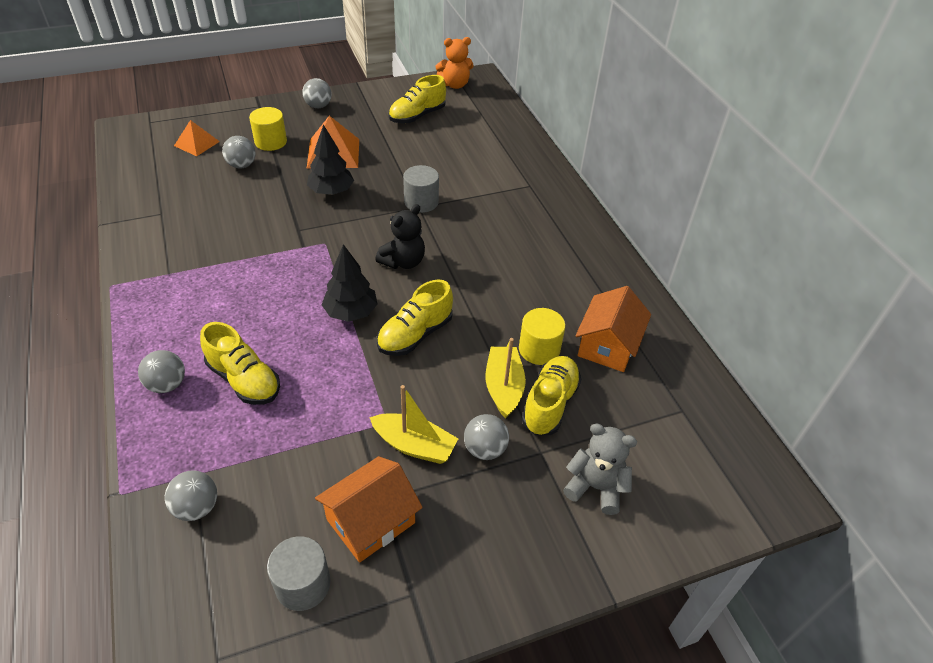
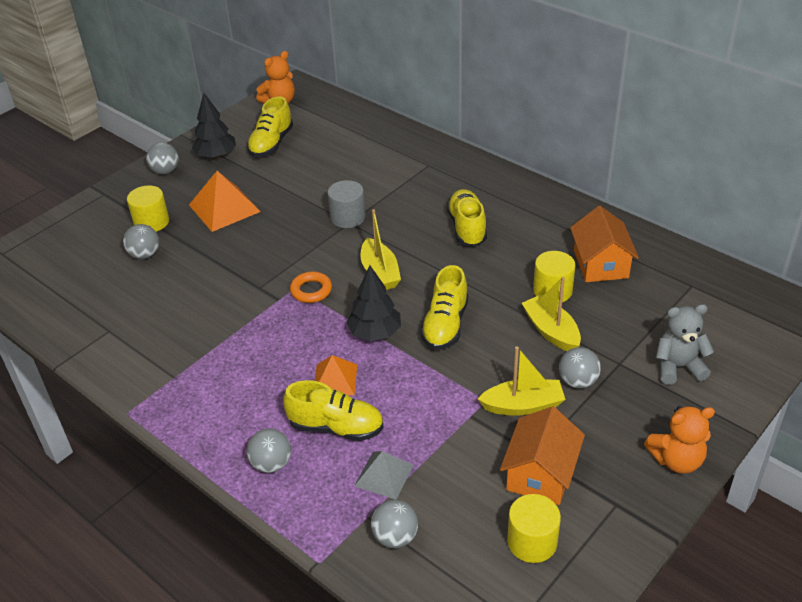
camera: 25 degrees left, 5 degrees down
(197, 143) = (76, 253): orange pyramid -> orange pyramid (335, 379)
(241, 444) = (384, 475): none -> grey pyramid
(303, 584) = (532, 542): grey cylinder -> yellow cylinder
(331, 192) = (257, 242): black tree -> black tree (216, 155)
(335, 251) = (311, 290): none -> orange ring
(403, 262) = (380, 273): black teddy bear -> yellow boat
(510, 583) = (676, 460): none -> orange teddy bear
(550, 404) = (596, 326): yellow shoe -> yellow shoe (467, 228)

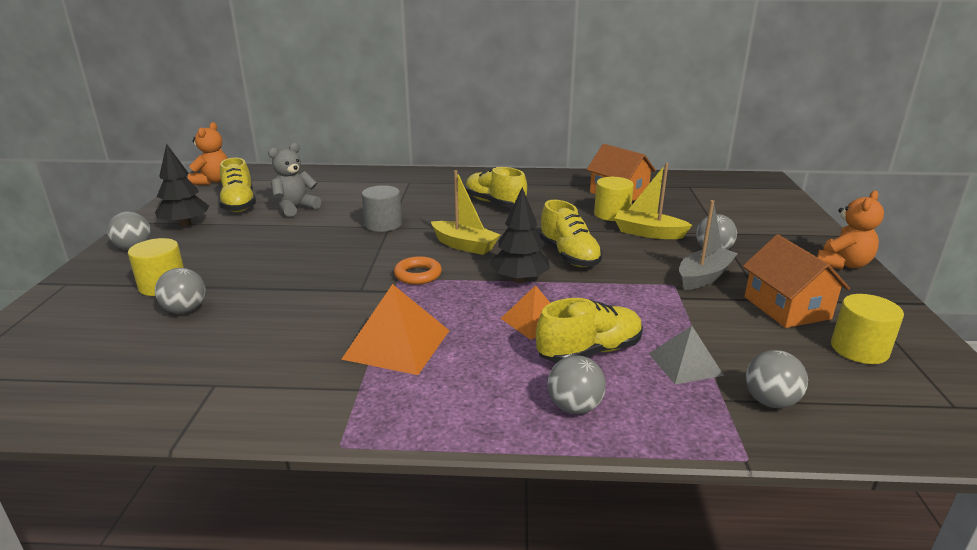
camera: 40 degrees left, 15 degrees down
(224, 208) = (243, 252): orange pyramid -> orange pyramid (397, 344)
(523, 405) = (704, 277): yellow boat -> grey boat
(678, 367) = (754, 222): grey teddy bear -> grey teddy bear (295, 208)

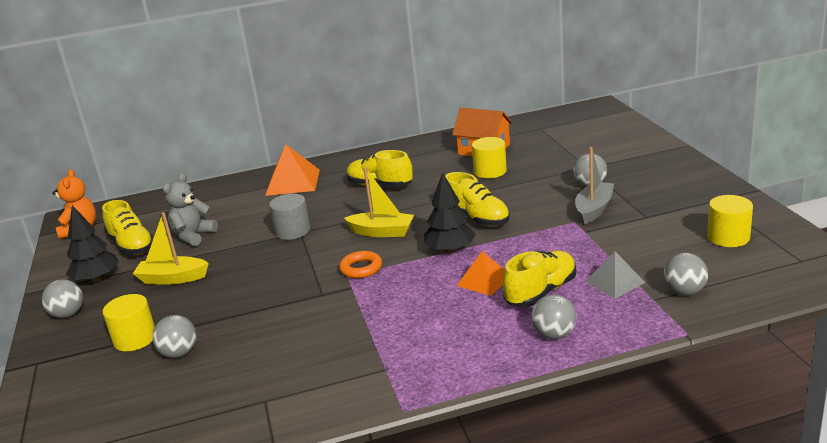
camera: 15 degrees left, 0 degrees up
(397, 344) = (388, 328): orange pyramid -> orange pyramid (292, 182)
(648, 233) = (530, 182): yellow boat -> yellow boat (172, 278)
(786, 308) = (666, 219): orange house -> none
(843, 264) = (692, 172): orange teddy bear -> none

